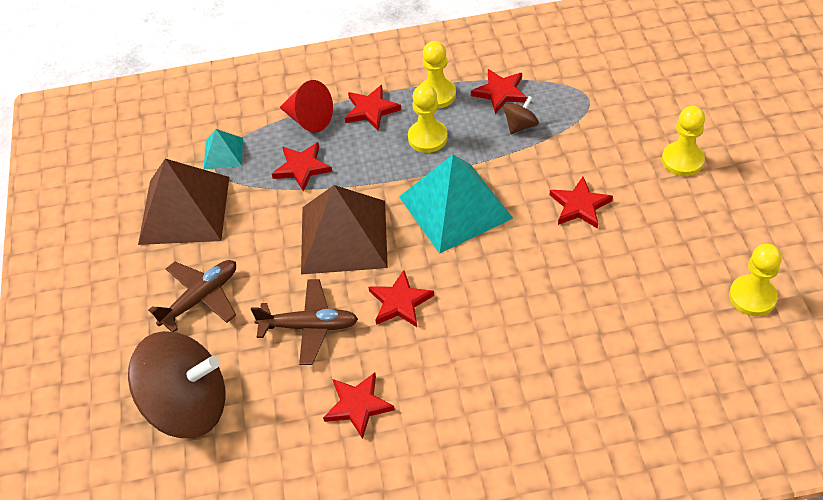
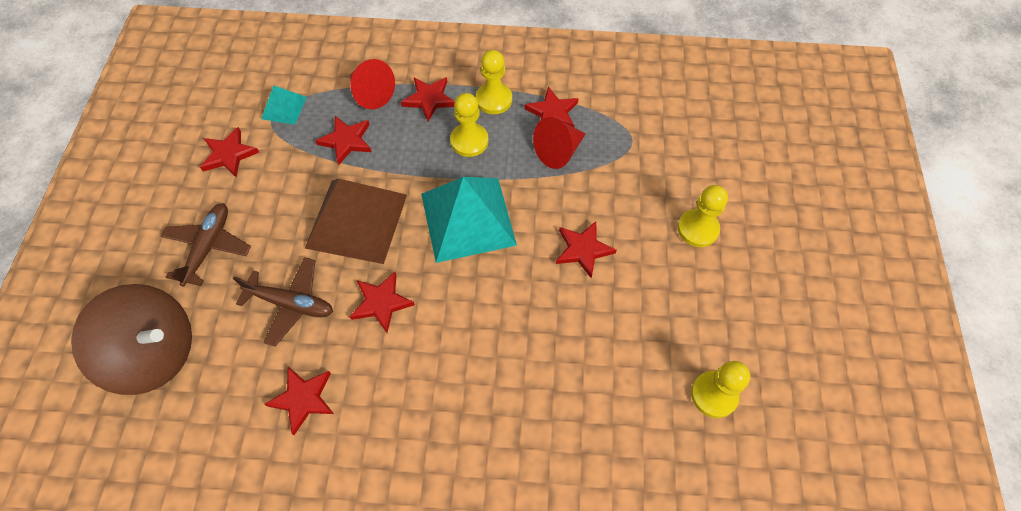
camera: 10 degrees right, 10 degrees up
(184, 210) = (229, 154): brown pyramid -> red star
(201, 298) = (208, 247): brown plane -> brown plane turned 45 degrees counterclockwise
(520, 125) = (558, 151): brown spinning top -> red cone

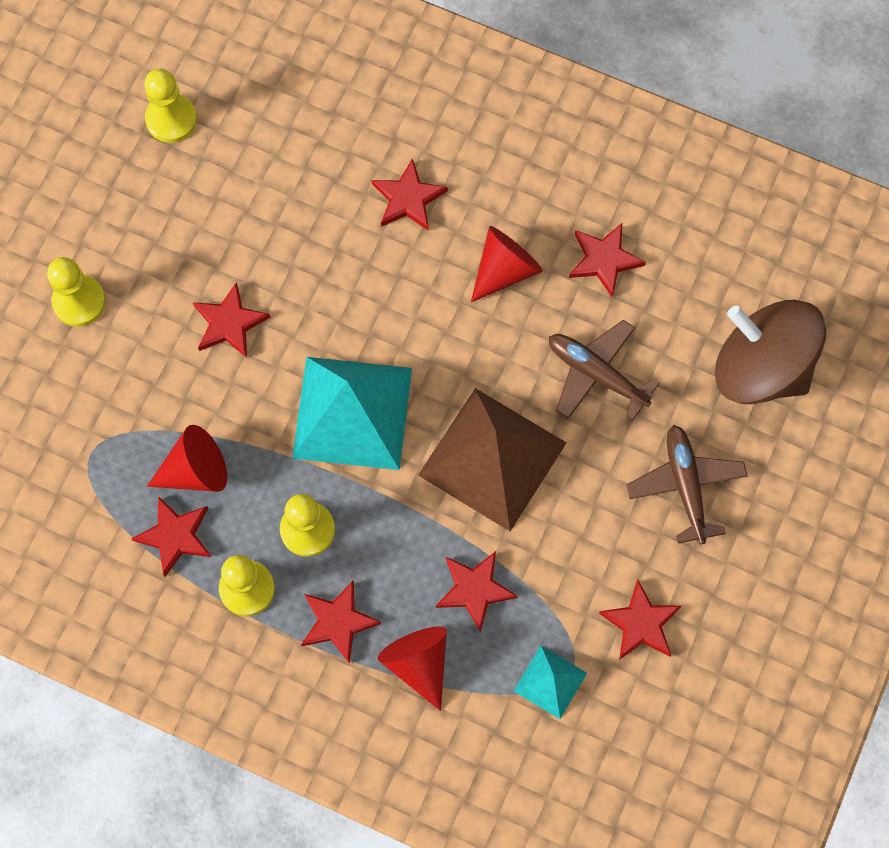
camera: 160 degrees left, 10 degrees up
(208, 247) = (685, 485): brown plane -> brown plane turned 135 degrees clockwise
(381, 303) = (491, 339): red star -> red star (408, 199)
(385, 362) = (505, 269): none -> red cone

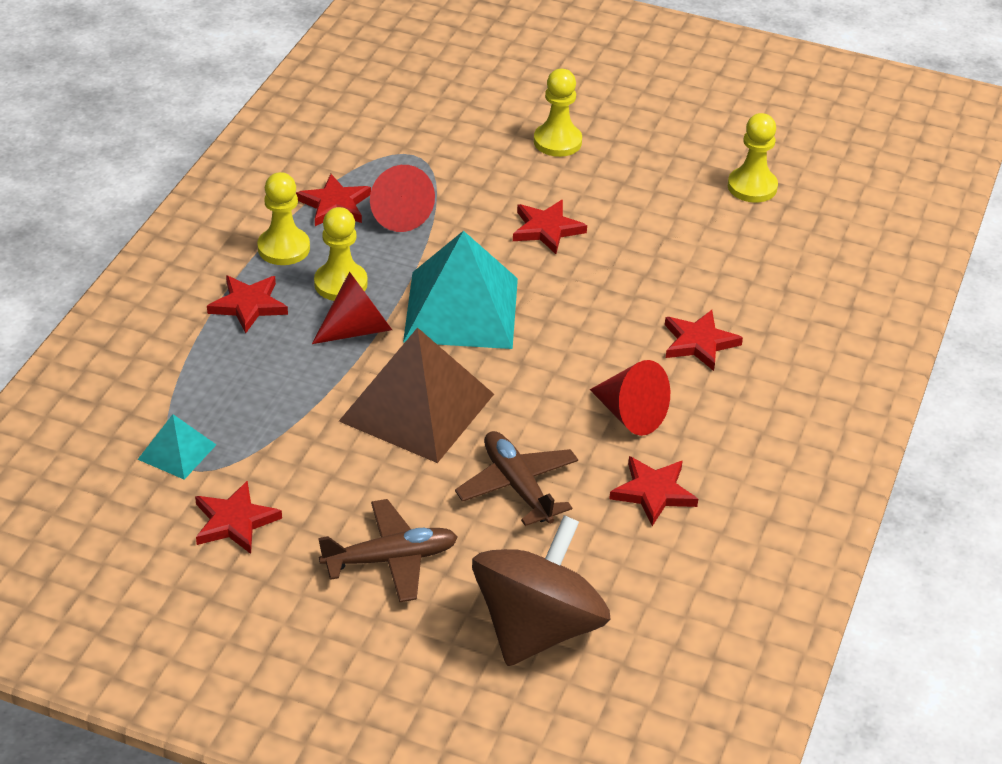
camera: 85 degrees right, 30 degrees down
(418, 663) = (204, 359): red cone -> red cone (358, 329)
(474, 590) = (277, 396): red star -> none
(596, 374) = (517, 486): brown plane -> brown plane turned 60 degrees counterclockwise

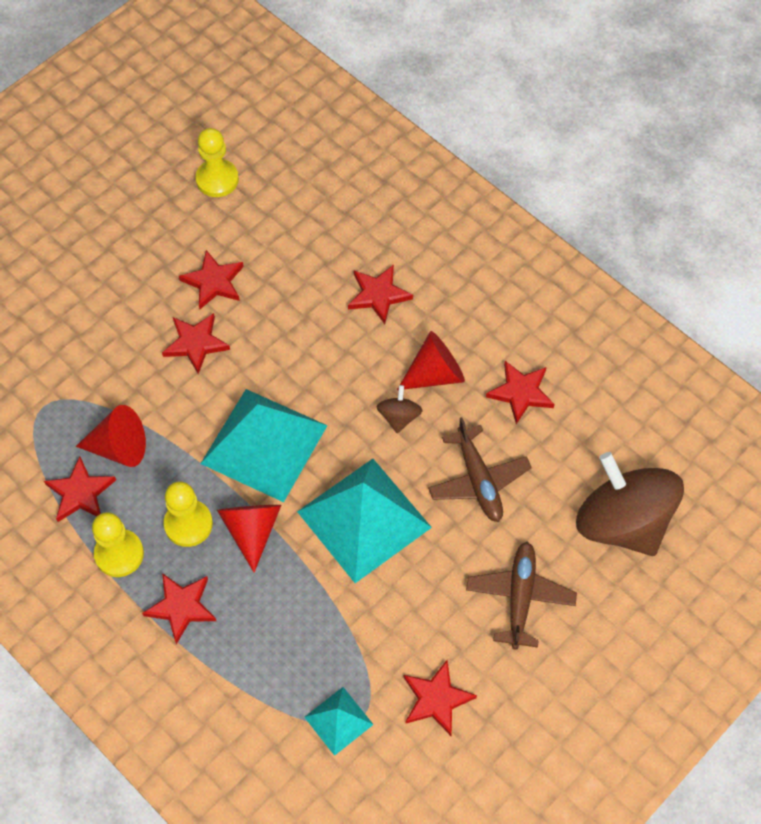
camera: 65 degrees left, 20 degrees up
(416, 407) = (364, 519): brown pyramid -> turquoise pyramid
(517, 486) = (478, 480): brown plane -> brown plane turned 105 degrees counterclockwise
(557, 142) = (86, 290): yellow pawn -> none
(557, 400) = (399, 417): none -> brown spinning top
(627, 220) = (213, 282): none -> red star

